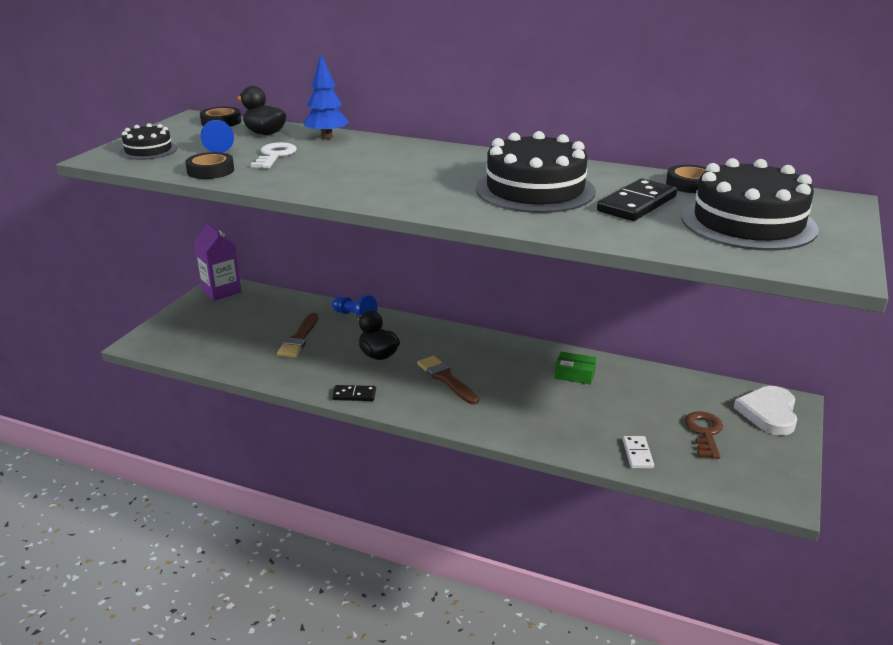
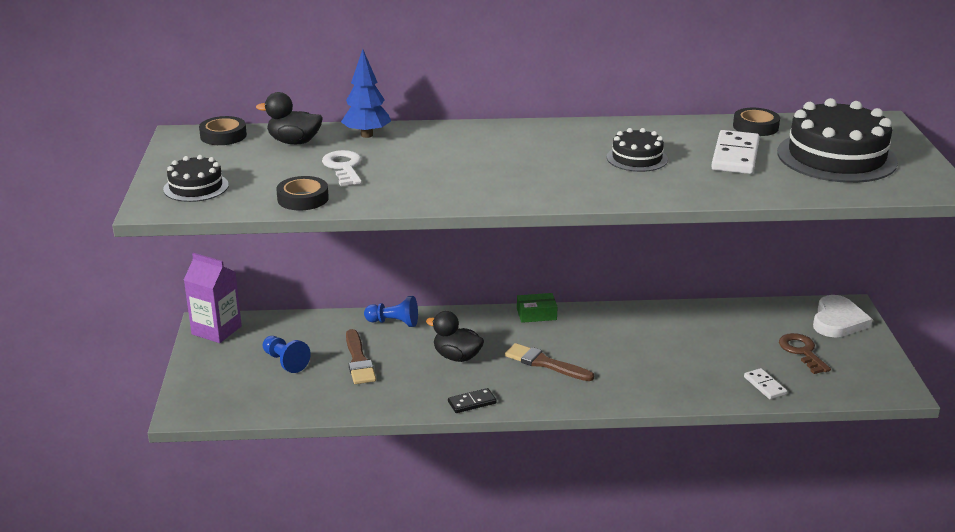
camera: 25 degrees left, 0 degrees up
(218, 146) = (266, 168): blue pawn -> blue pawn (285, 362)
(535, 190) = (637, 158): black cake -> black cake, size x0.52
(574, 374) = (655, 328): green box -> green box (536, 314)
(636, 204) = (735, 156): black domino -> white domino
(768, 413) = (838, 321): white heart -> white heart turned 150 degrees counterclockwise

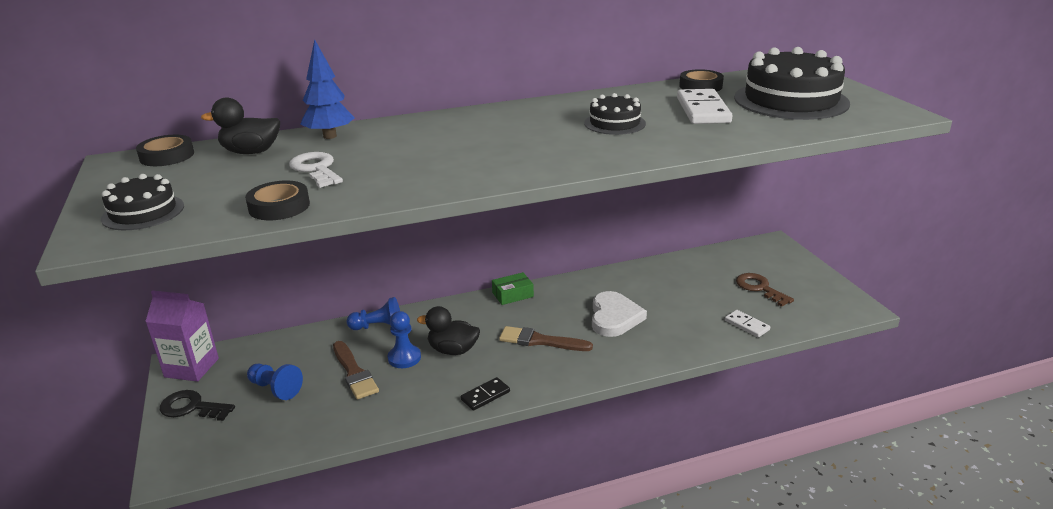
camera: 15 degrees left, 0 degrees up
(210, 364) = (191, 407): none -> black key
(409, 356) = (404, 358): none -> blue pawn
(838, 321) = (772, 256): white heart -> white heart (614, 317)

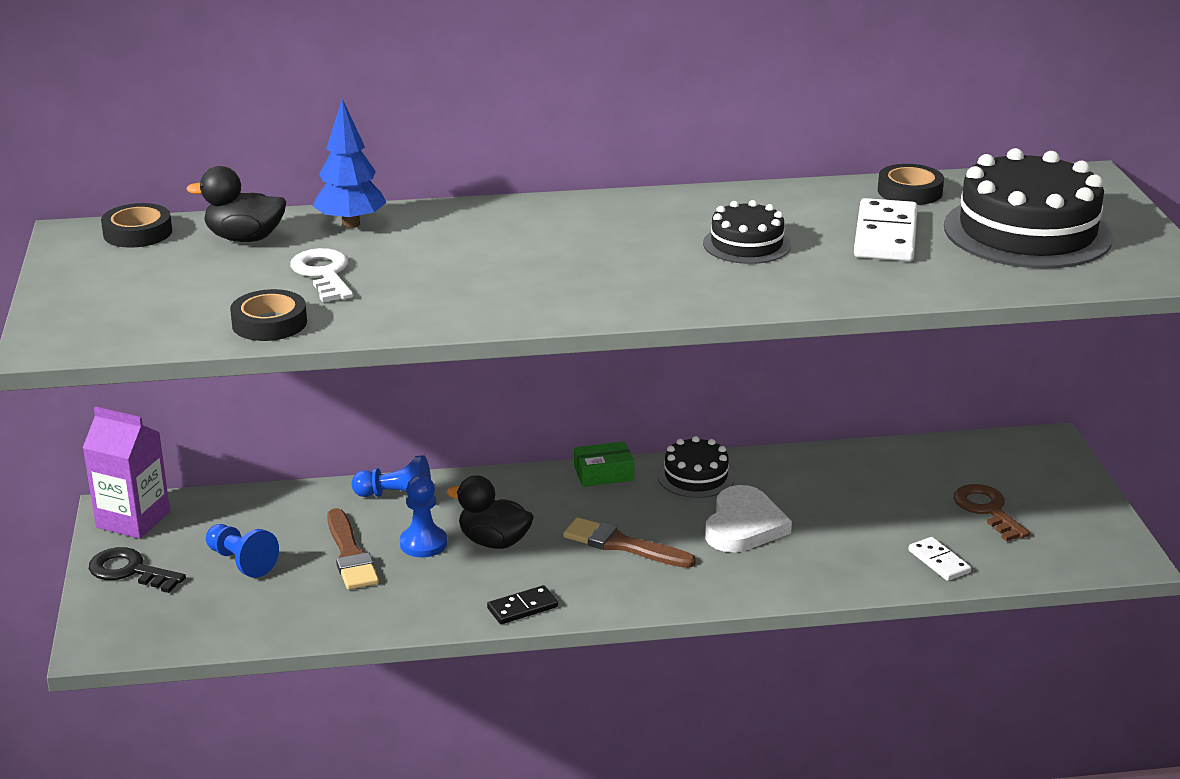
camera: 10 degrees right, 0 degrees up
(143, 212) = (108, 312): black cake -> black cake (696, 476)

